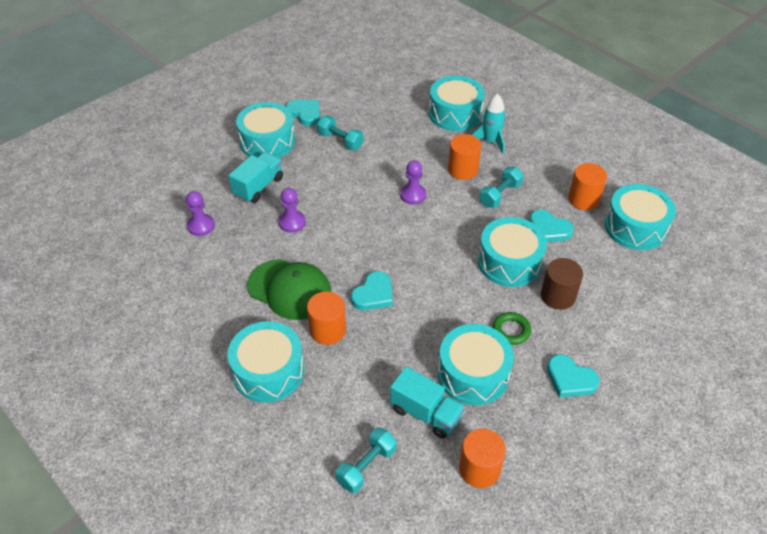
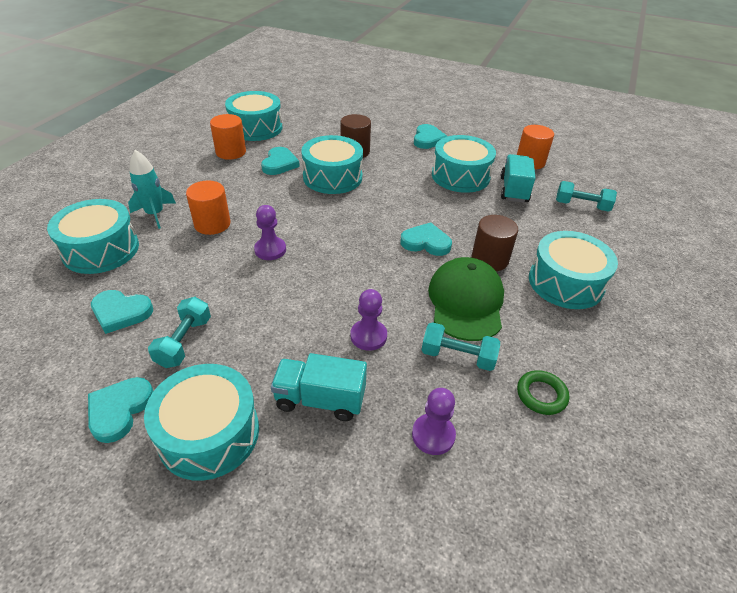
camera: 115 degrees left, 5 degrees down
(327, 330) = (489, 259): orange cylinder -> brown cylinder
(382, 118) = (121, 312): none -> turquoise heart
(500, 195) = (244, 195): turquoise dumbbell -> turquoise dumbbell (457, 356)
(511, 330) = (406, 166): green ring -> green ring (541, 395)

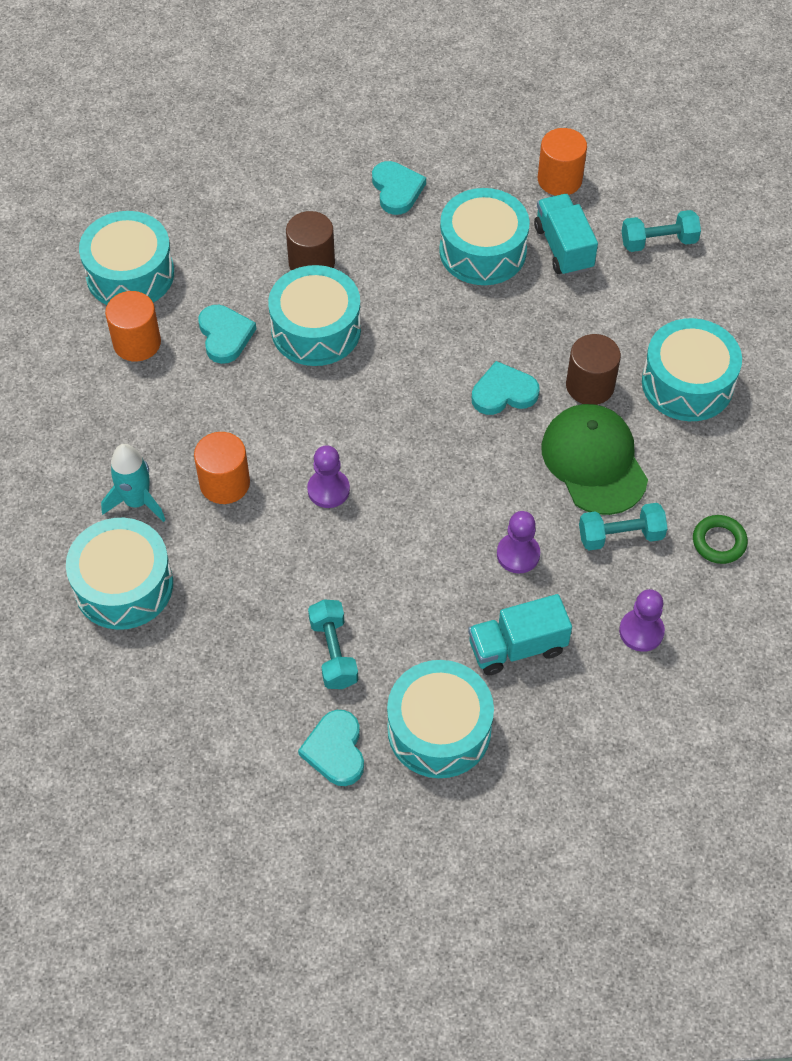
camera: 25 degrees left, 15 degrees up
(121, 312) = (233, 652): turquoise heart -> none

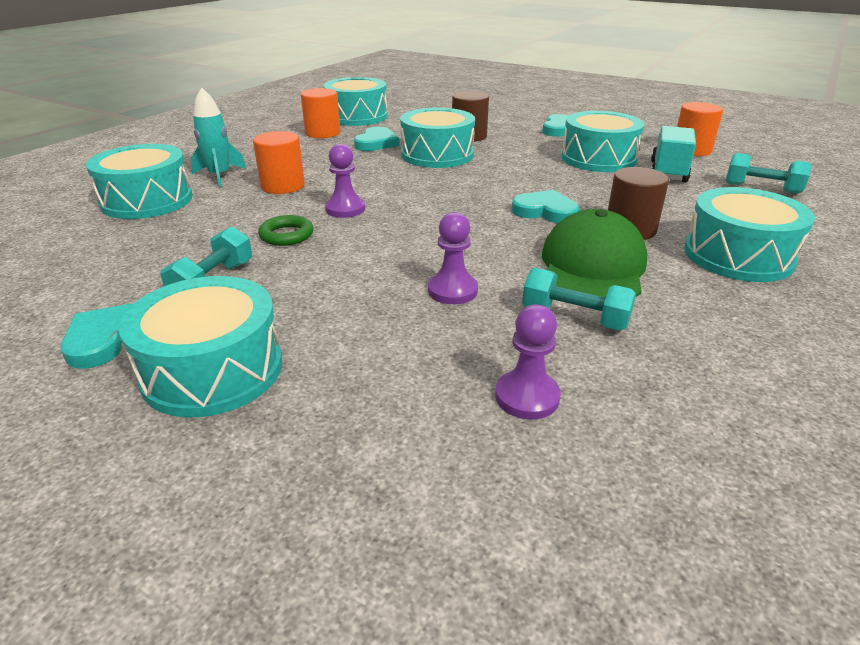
camera: 35 degrees right, 25 degrees down
(517, 647) = (372, 347): turquoise truck -> none
(719, 542) = (697, 366): green ring -> green ring (286, 235)

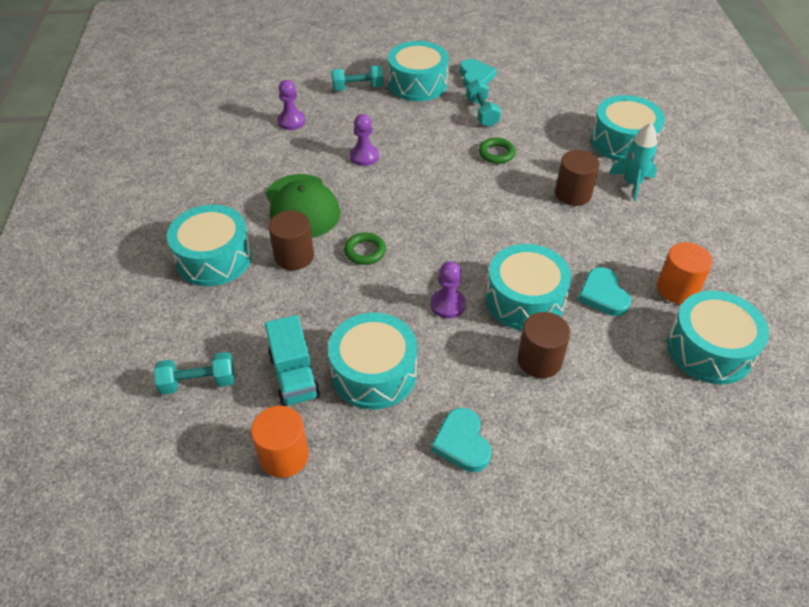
camera: 145 degrees right, 15 degrees up
(282, 186) = (573, 194): orange cylinder -> brown cylinder
(345, 209) = (497, 190): purple pawn -> purple pawn (448, 305)
(545, 211) = (365, 251): turquoise heart -> green ring
(574, 318) = (293, 165): turquoise dumbbell -> turquoise dumbbell (358, 88)

